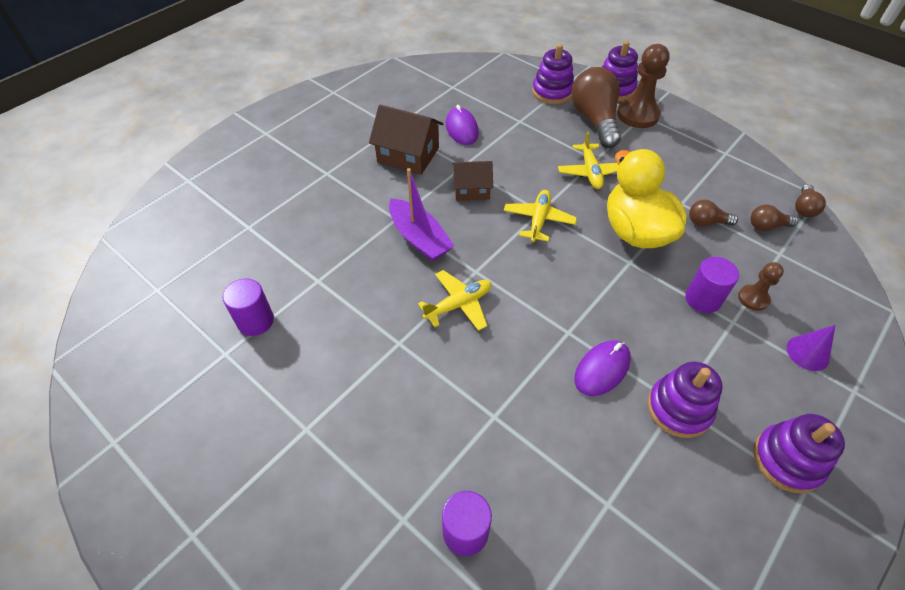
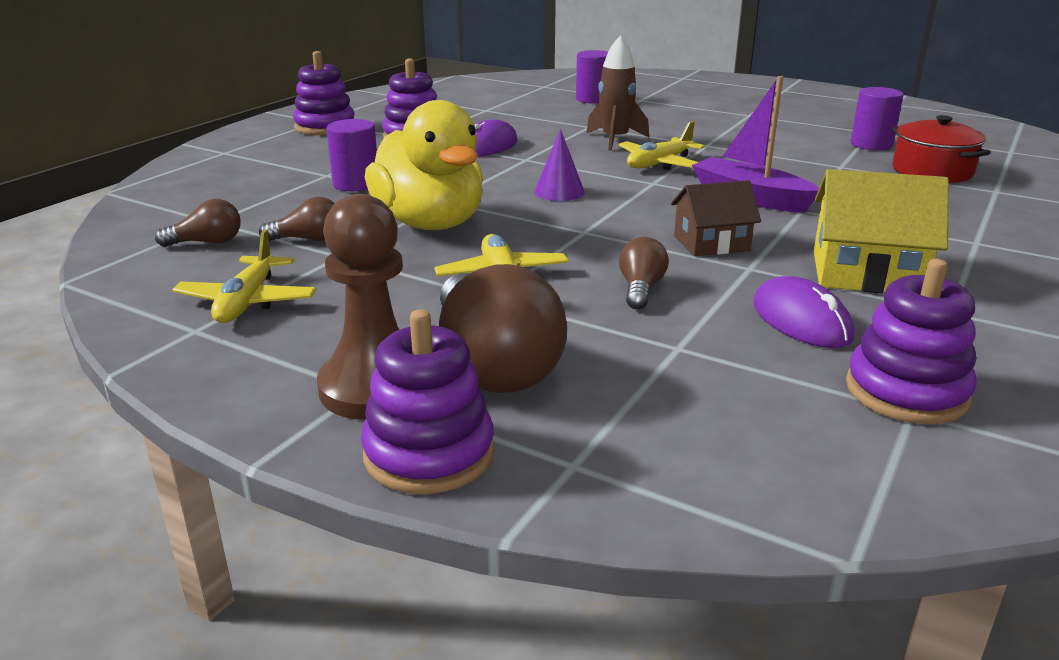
camera: 170 degrees right, 25 degrees down
(260, 261) = (932, 171): none -> red pot
(408, 155) = (866, 273): brown house -> yellow house
(479, 368) = (615, 140): none -> brown rocket
(538, 220) = (584, 223): yellow plane -> yellow plane (247, 302)
(552, 92) = (619, 424): purple stacking toy -> purple stacking toy (906, 392)
(753, 298) = (288, 188): brown pawn -> none
(804, 208) = (115, 265): brown light bulb -> brown light bulb (640, 289)
(807, 353) = (253, 165): purple cone -> purple cone (559, 192)

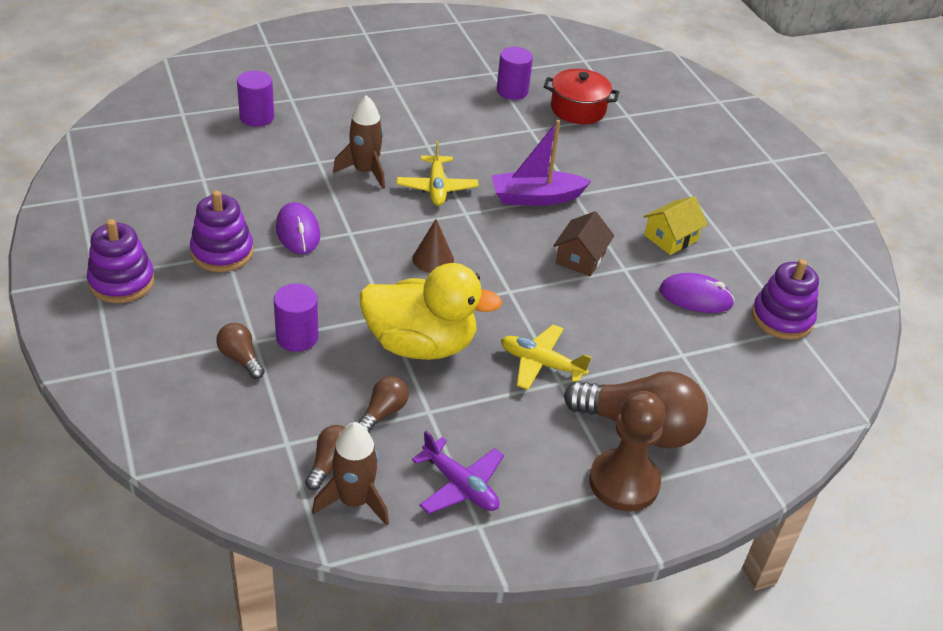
camera: 55 degrees left, 15 degrees up
(166, 266) = (354, 501): none -> brown rocket
(247, 302) = (460, 485): yellow plane -> purple plane
(429, 454) = (703, 496): purple stacking toy -> none
(559, 192) = (433, 259): purple cone -> brown cone
(640, 289) = (609, 323): brown light bulb -> brown light bulb (241, 358)
(866, 273) = (671, 238): yellow house -> yellow house, size x0.65

